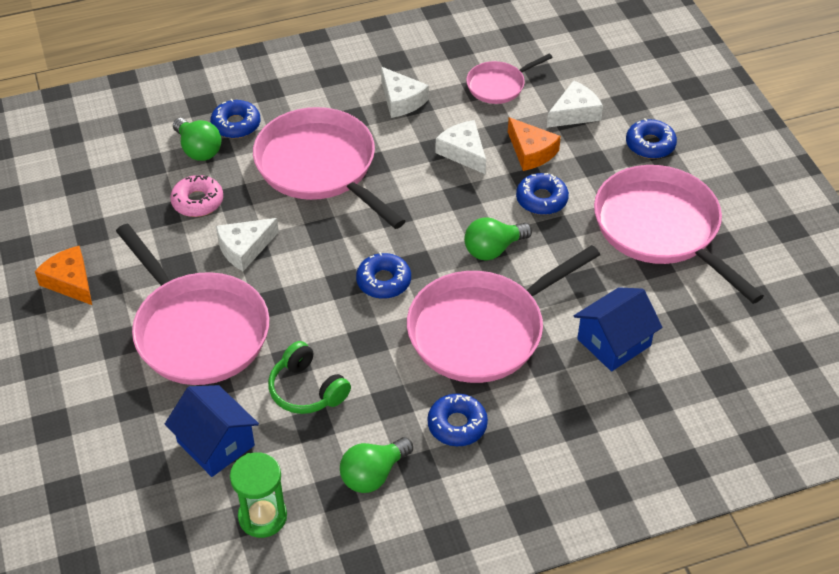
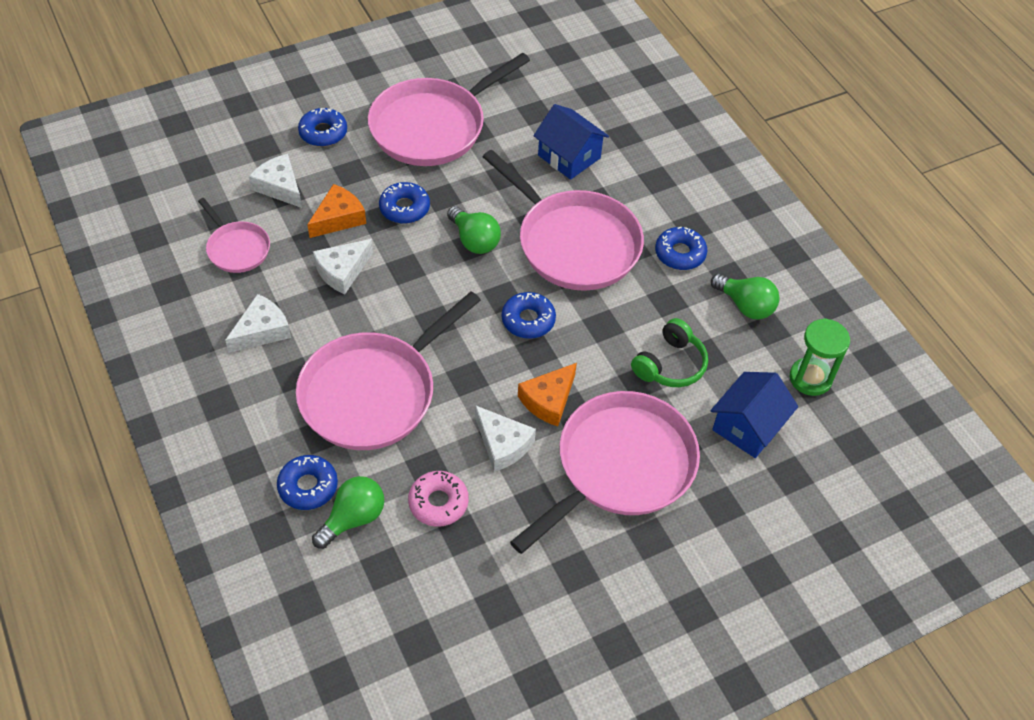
camera: 100 degrees left, 5 degrees up
(70, 281) = (577, 607): orange cheese -> orange cheese (548, 400)

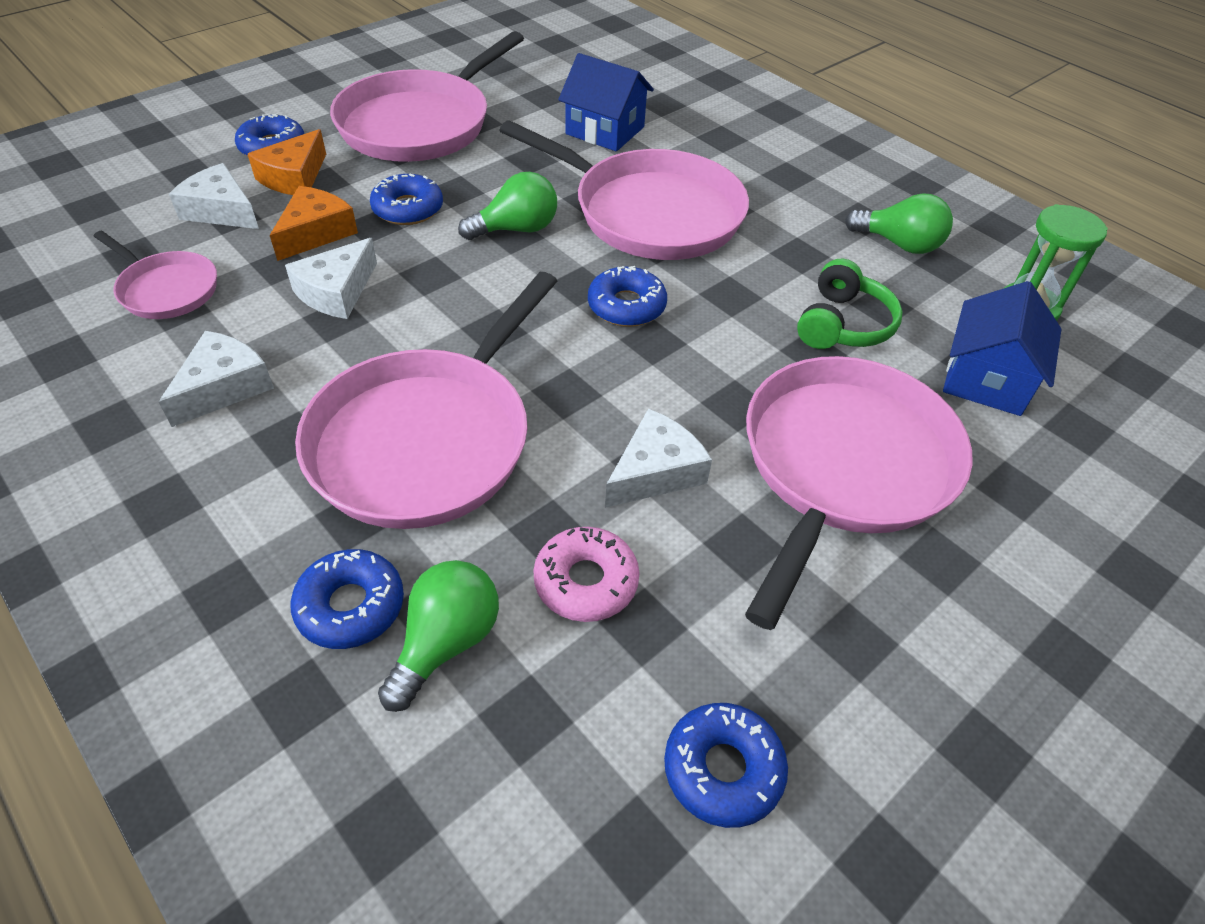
camera: 15 degrees left, 5 degrees down
(474, 240) = (516, 229): green light bulb -> green light bulb turned 60 degrees counterclockwise
(502, 444) = (655, 472): white cheese -> white cheese turned 75 degrees counterclockwise
(548, 400) = (698, 398): orange cheese -> orange cheese (294, 177)
(680, 253) = (788, 204): blue donut -> blue donut (723, 769)

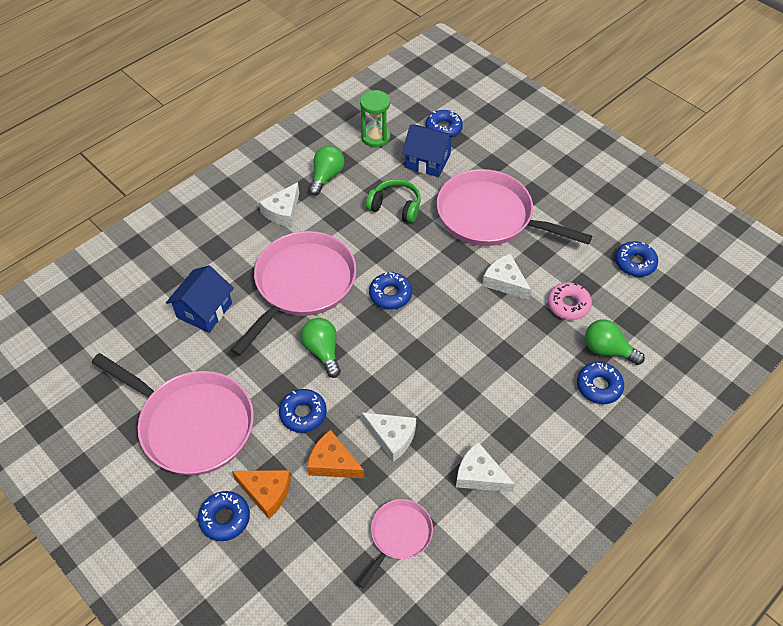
camera: 90 degrees left, 5 degrees up
(221, 211) = (310, 529): white cheese -> white cheese (283, 211)
(427, 440) = (501, 373): pink pan -> none
(1100, 412) = (443, 128): none -> blue donut

